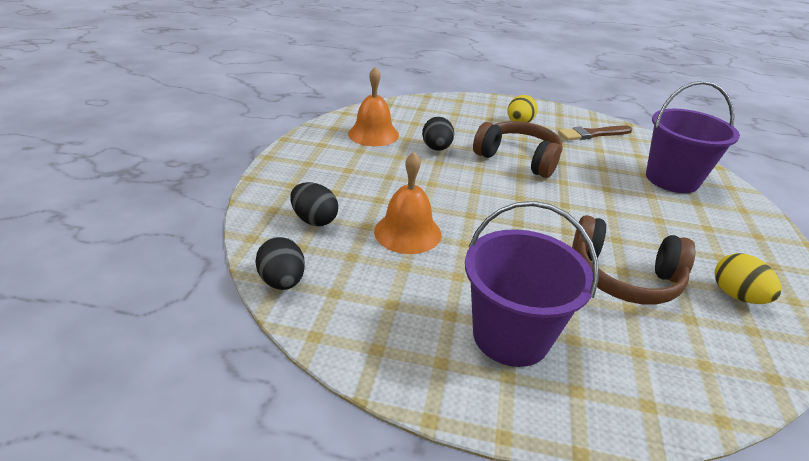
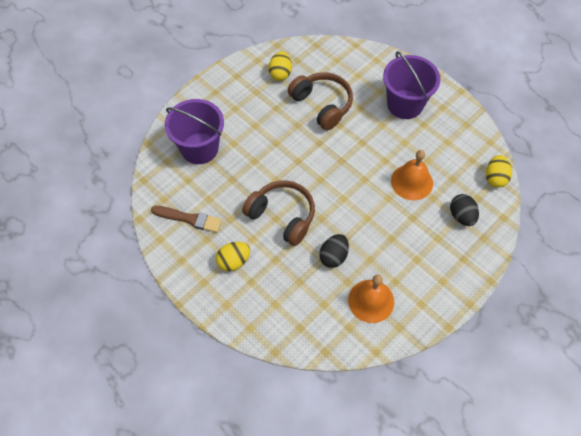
camera: 145 degrees left, 25 degrees up
(282, 281) = (495, 178): black egg -> yellow egg
(518, 159) = (282, 216): brown headphones -> brown headphones turned 150 degrees clockwise

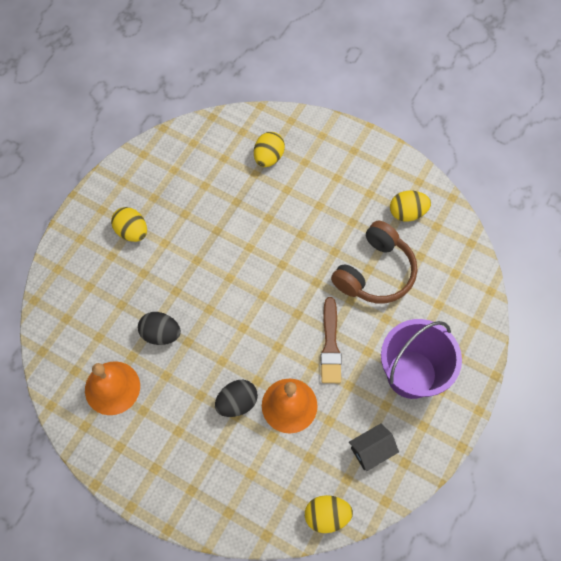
camera: 75 degrees right, 5 degrees up
(189, 219) = (174, 174): brown brush -> brown brush (330, 344)
(199, 148) = (268, 157): purple bucket -> yellow egg
(282, 216) = (201, 266): brown headphones -> none
(454, 141) = (371, 450): none -> black house
(461, 216) = (254, 478): black egg -> black egg (237, 403)

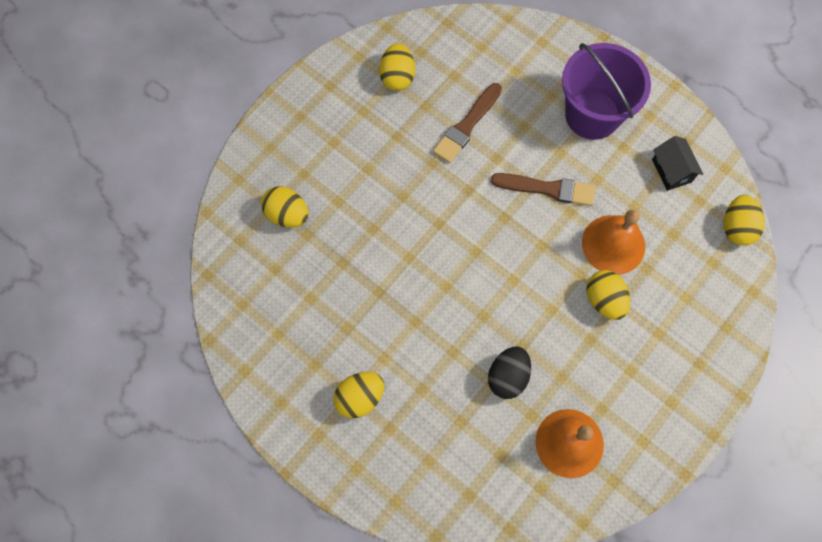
camera: 80 degrees left, 5 degrees up
(237, 403) = (604, 300): black egg -> yellow egg
(375, 272) = (467, 125): brown headphones -> brown brush

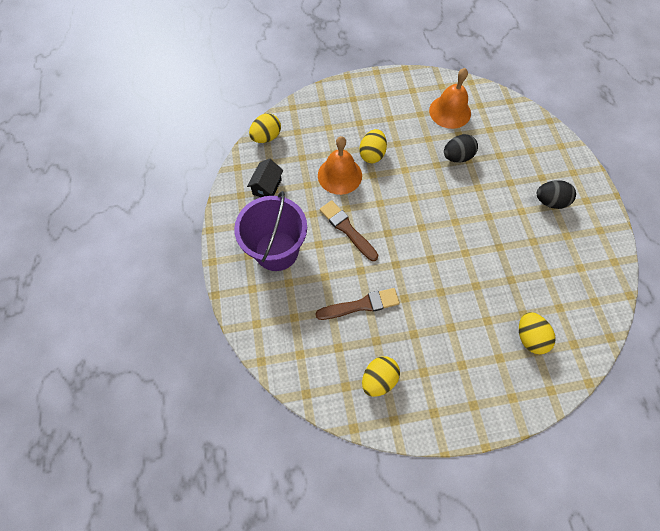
camera: 140 degrees left, 5 degrees down
(360, 398) = (550, 201): yellow egg -> black egg

